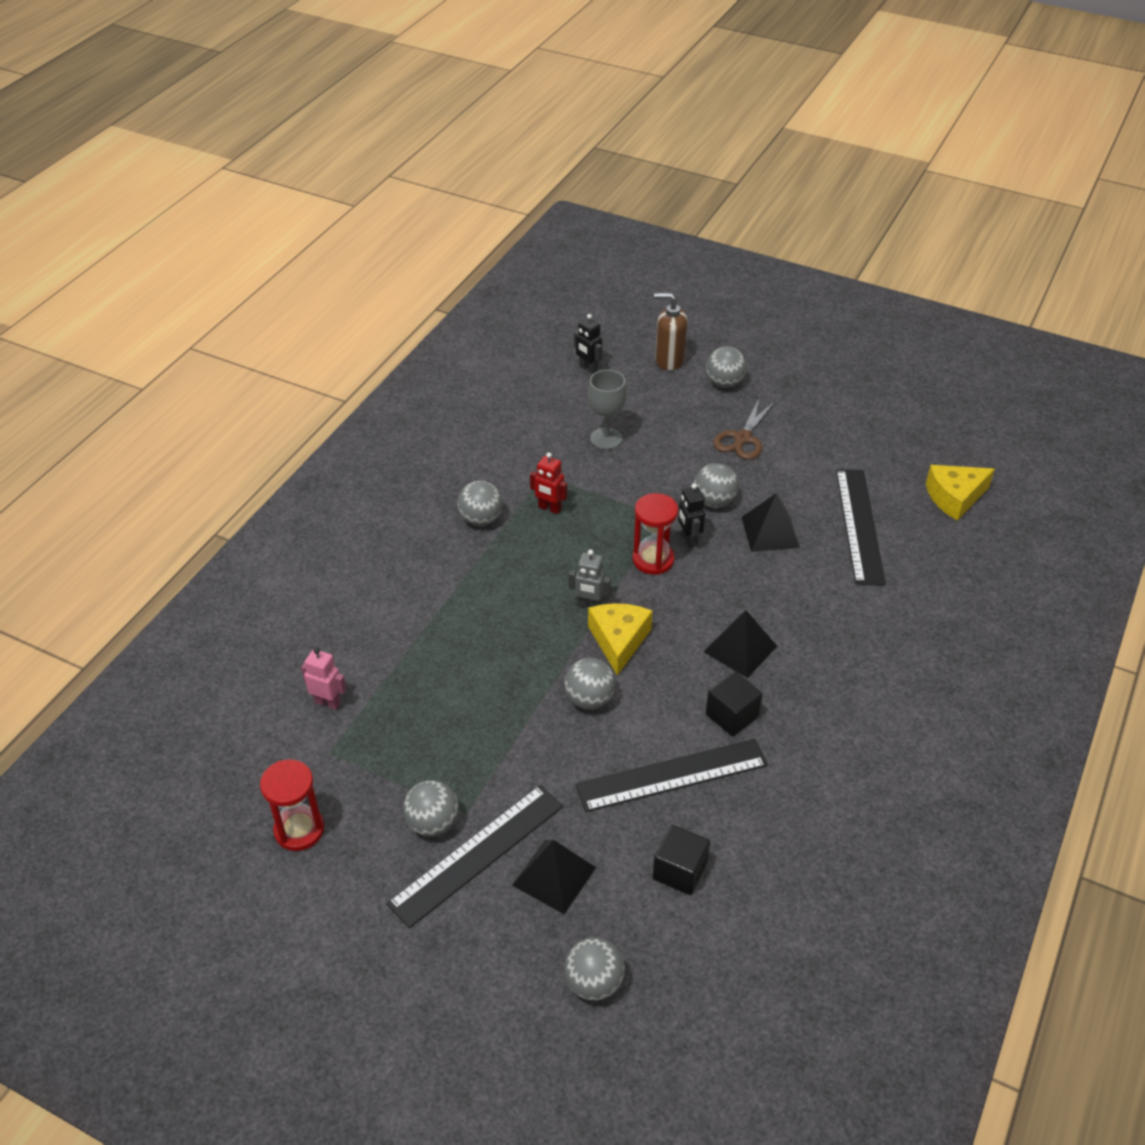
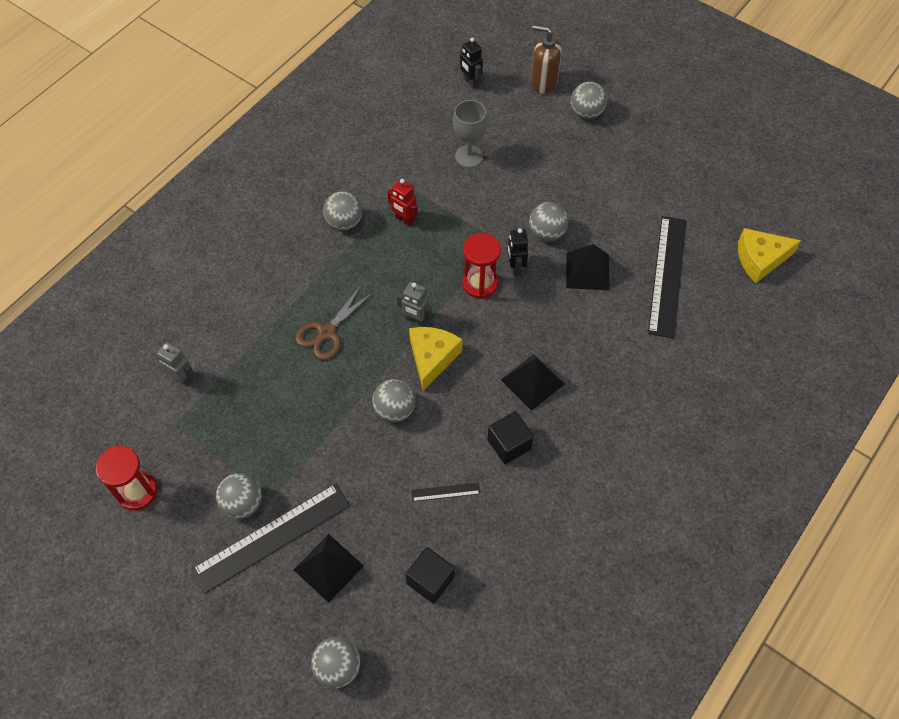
camera: 10 degrees right, 15 degrees up
(328, 702) = (183, 379): pink robot -> grey robot
(672, 775) = (445, 492): black ruler -> black ruler, size x0.43
(742, 438) = (588, 172): brown scissors -> brown scissors (327, 332)

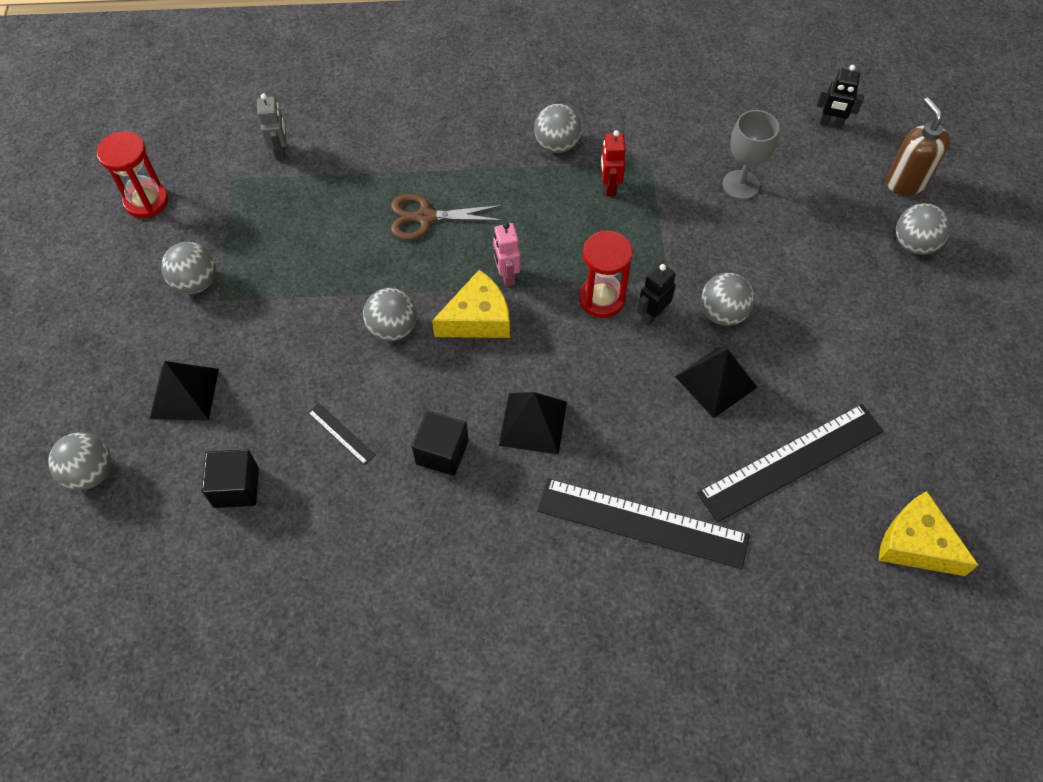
camera: 50 degrees right, 0 degrees up
(272, 537) = (180, 328): black ruler -> black ruler (642, 523)
(416, 320) = (506, 276): grey robot -> pink robot
(470, 82) = (831, 124): black robot -> black robot turned 90 degrees counterclockwise

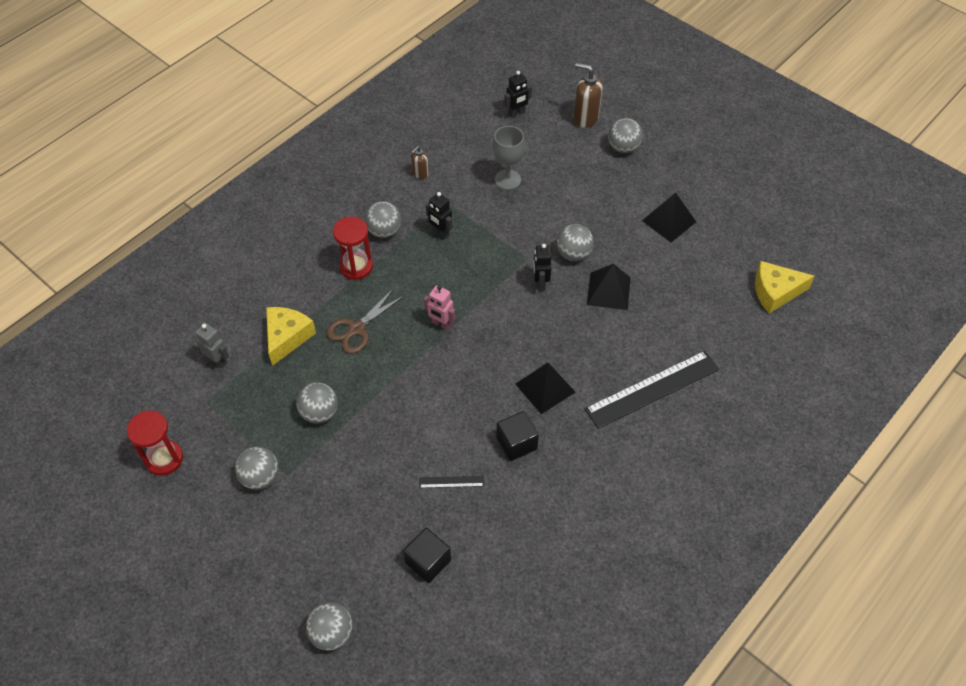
camera: 45 degrees left, 5 degrees down
(184, 393) = (333, 542): black pyramid -> black pyramid (669, 221)
(392, 328) = (412, 403): grey ball -> grey ball (319, 413)
(478, 318) = (452, 359): yellow cheese -> yellow cheese (287, 337)
(601, 298) = (505, 295): red hourglass -> red hourglass (356, 266)
(609, 187) = (440, 233): red robot -> black robot
(657, 114) = (420, 173): none -> brown soap dispenser
(791, 462) = (684, 300): black ruler -> none

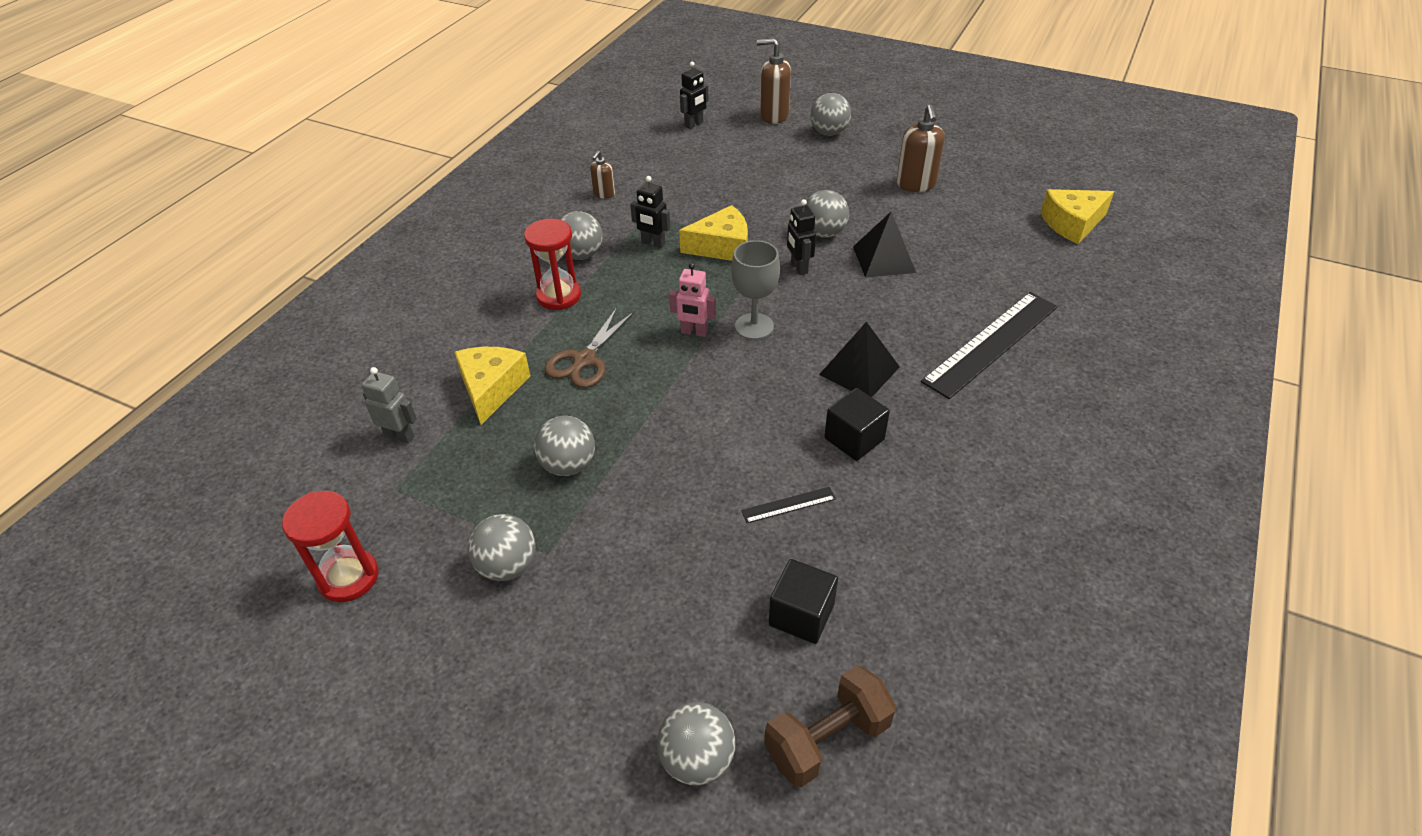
camera: 15 degrees left, 10 degrees down
(411, 644) = (827, 739): none -> brown dumbbell
(491, 248) = (722, 246): none -> yellow cheese
(507, 179) = (711, 181): grey goblet -> grey goblet (754, 326)
(669, 221) = (916, 184): black pyramid -> brown soap dispenser

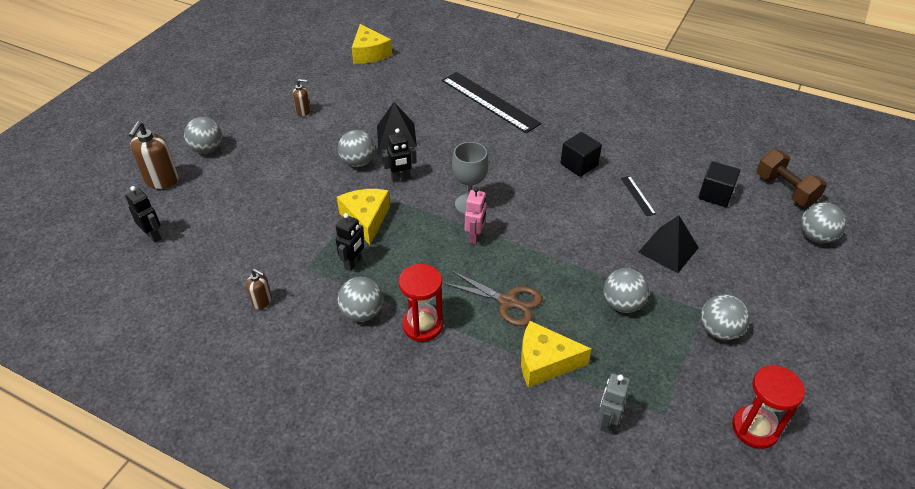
camera: 90 degrees left, 0 degrees up
(859, 370) = (516, 157): black pyramid -> black pyramid (668, 250)
(916, 184) = (303, 111): brown soap dispenser -> brown soap dispenser, size x0.56

